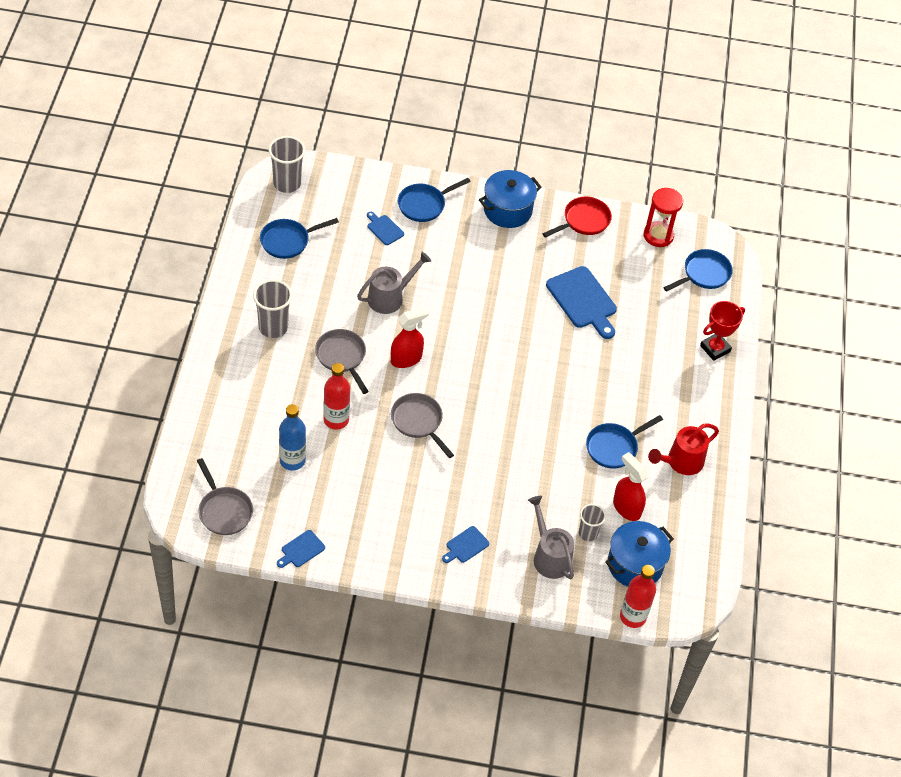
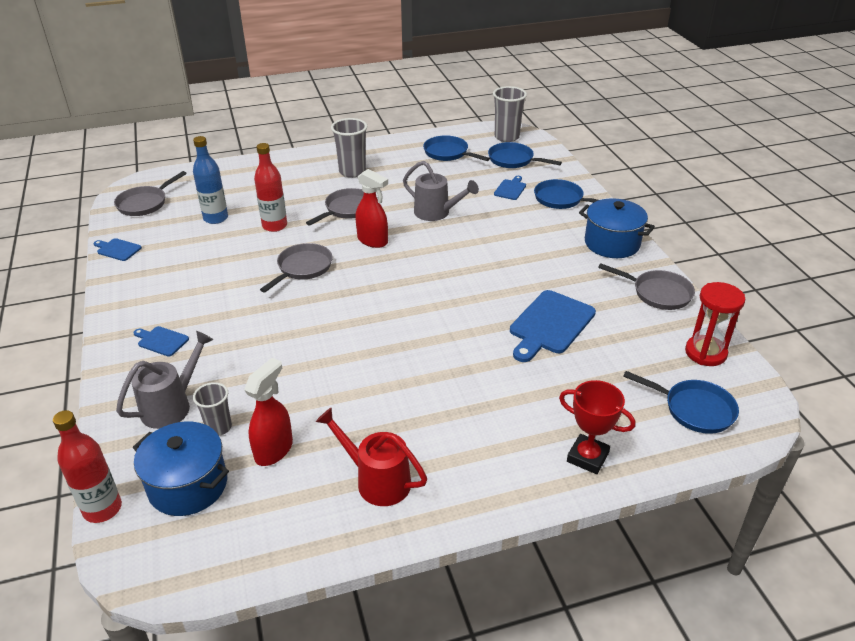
camera: 70 degrees right, 15 degrees down
(584, 221) = (658, 293): red pan -> grey pan
(614, 447) = (360, 411): blue pan -> blue pan (513, 160)

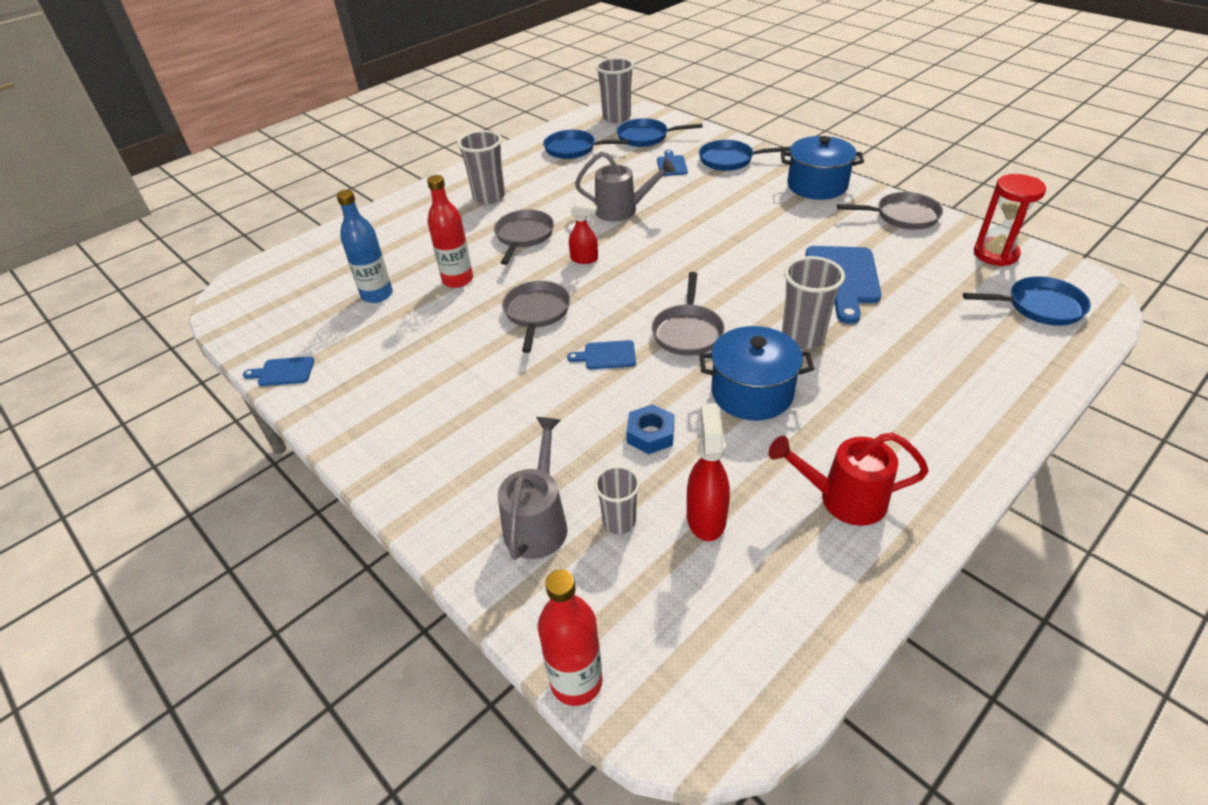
camera: 25 degrees left, 5 degrees up
(145, 203) = (266, 308): grey pan -> grey pan (687, 332)
(161, 341) = (449, 454): blue cutting board -> blue cutting board (606, 355)
(188, 485) = (650, 602): blue pot -> blue pot (752, 393)
(294, 381) = (650, 434): none -> blue nut
(373, 241) = (584, 259): red spray bottle -> red spray bottle, size x0.66
(471, 357) = (802, 337): none -> grey cup
(587, 457) = (1003, 387): red trophy -> none

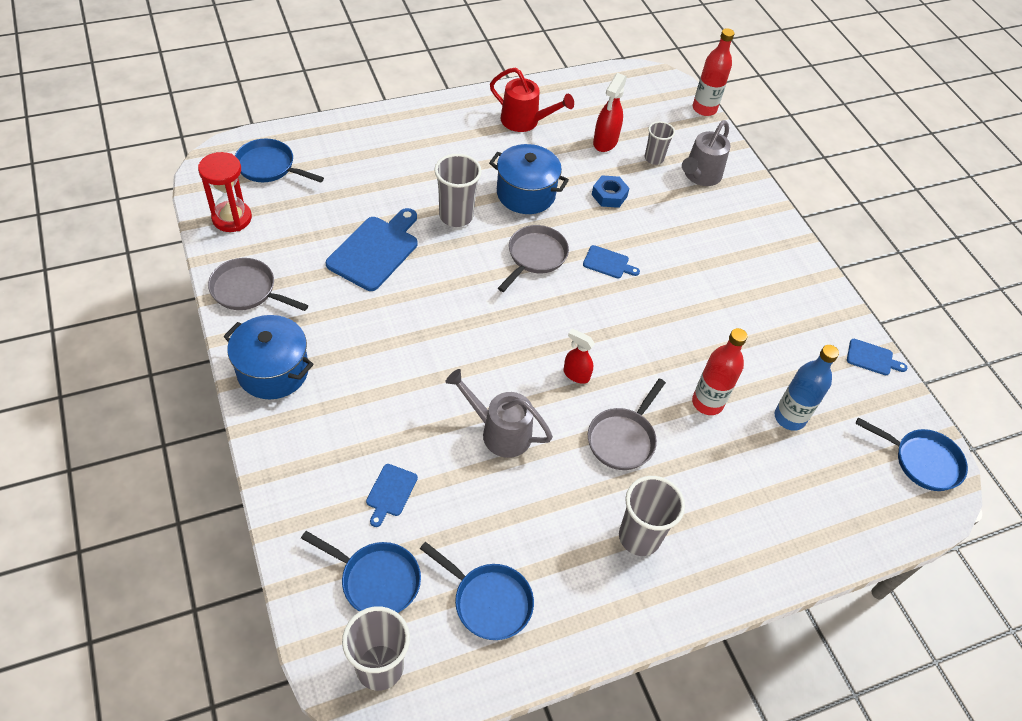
camera: 165 degrees left, 10 degrees up
(536, 313) = (646, 328): grey pan -> none
(730, 160) = (317, 466): blue pan -> blue pan (922, 461)

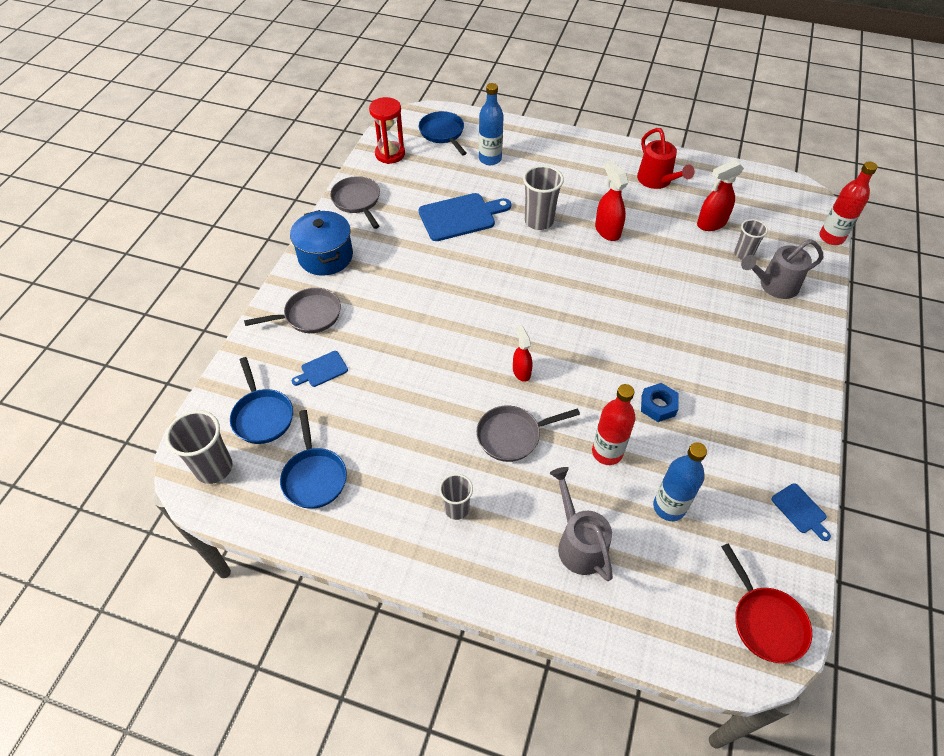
camera: 45 degrees right, 0 degrees up
(347, 173) = (490, 159): none -> blue bottle
(499, 432) = (428, 376): grey watering can -> grey watering can (578, 543)
(526, 194) = (607, 230): blue pot -> red spray bottle
(535, 257) = (571, 276): grey pan -> grey pan (309, 315)
(608, 263) = (625, 309): blue cutting board -> none
(609, 195) = (675, 263): blue nut -> blue nut (658, 405)
(639, 537) = (456, 509): grey cup -> grey cup, size x0.63
(922, 461) = (765, 622): blue pan -> red pan

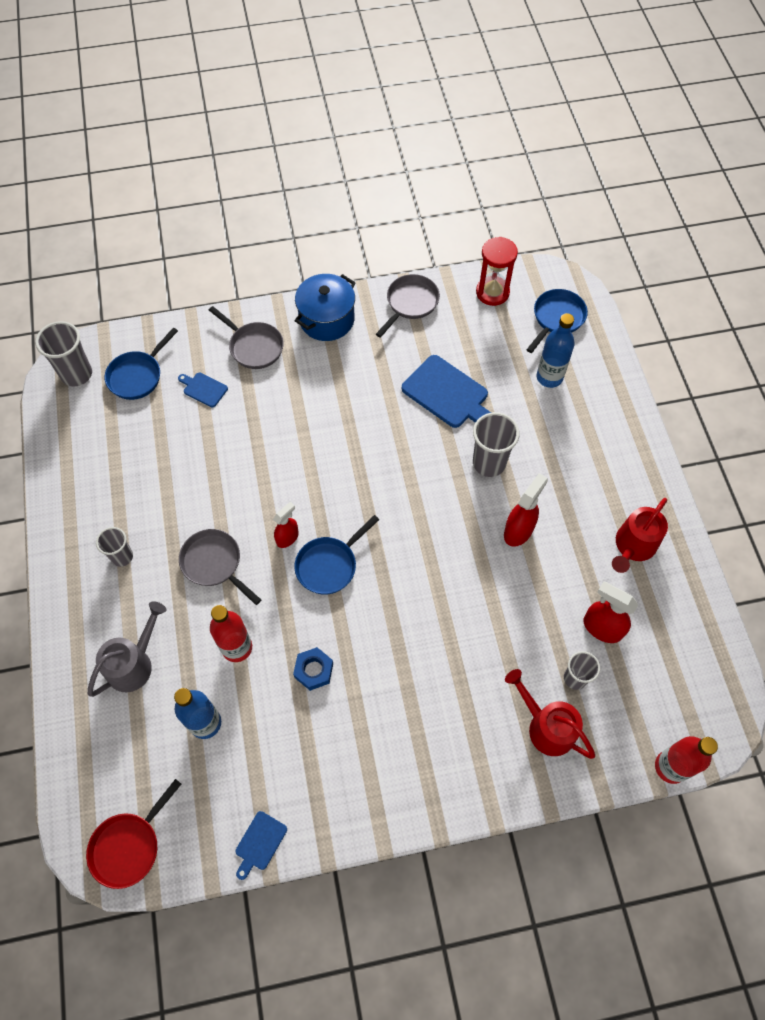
camera: 60 degrees right, 10 degrees up
(314, 477) = (101, 442): blue pan -> blue pan (329, 565)
(773, 286) = (545, 726): grey watering can -> red watering can

